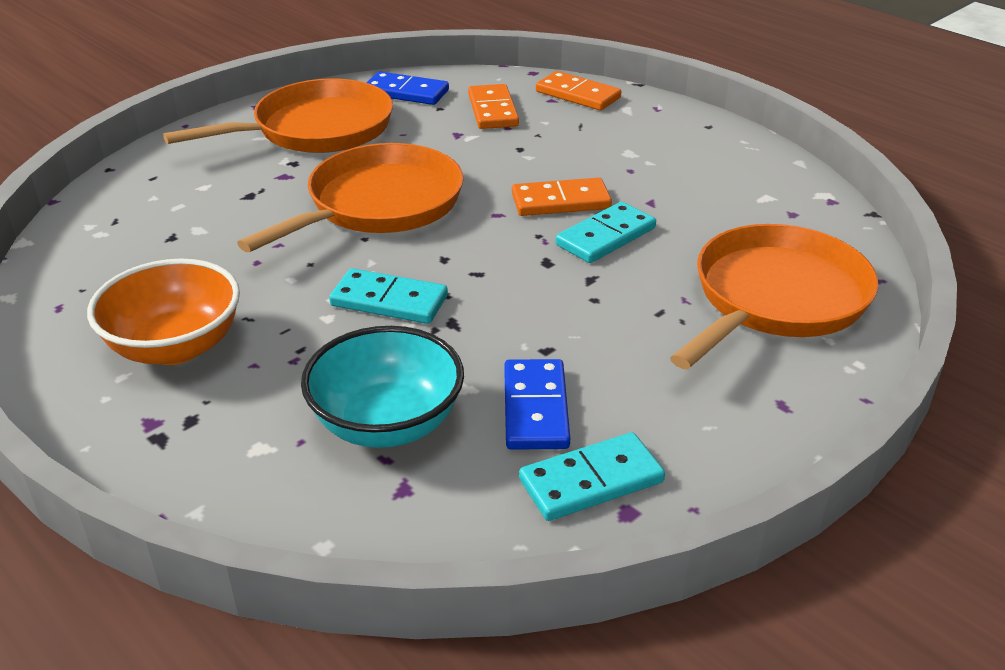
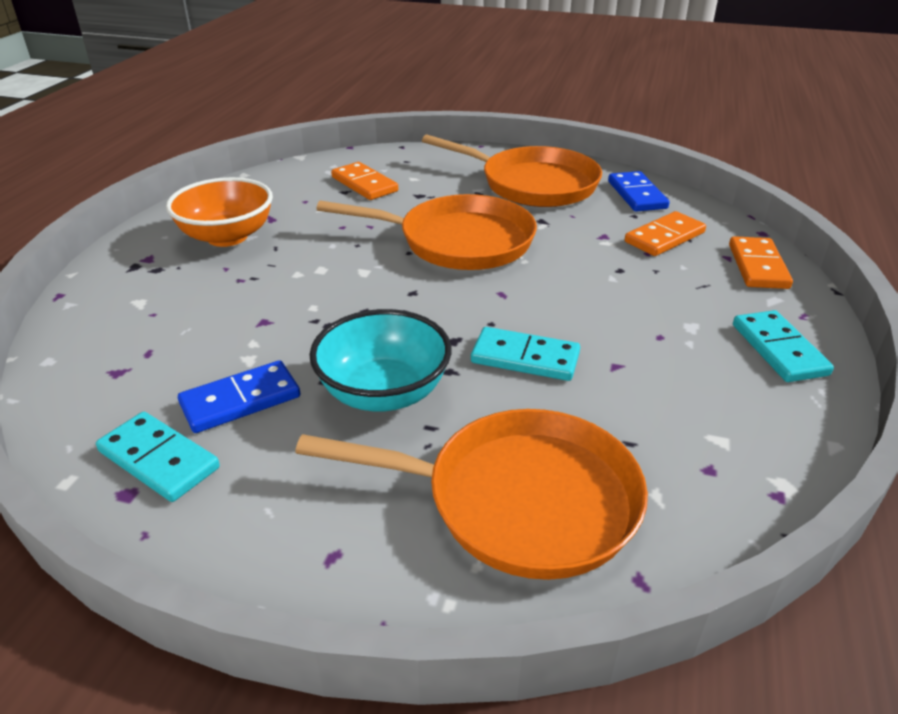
camera: 60 degrees right, 0 degrees up
(387, 423) = (187, 339): turquoise bowl -> turquoise bowl (384, 392)
(389, 301) = (336, 289): turquoise domino -> turquoise domino (779, 349)
(560, 201) = (557, 316): orange domino -> orange domino (364, 184)

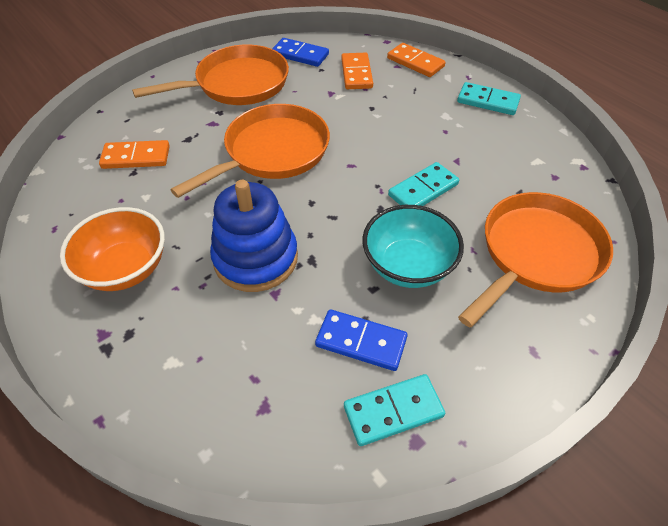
camera: 55 degrees left, 15 degrees up
(240, 400) = (361, 341): blue domino -> blue domino turned 75 degrees counterclockwise
(299, 292) = (256, 258): none -> blue stacking toy

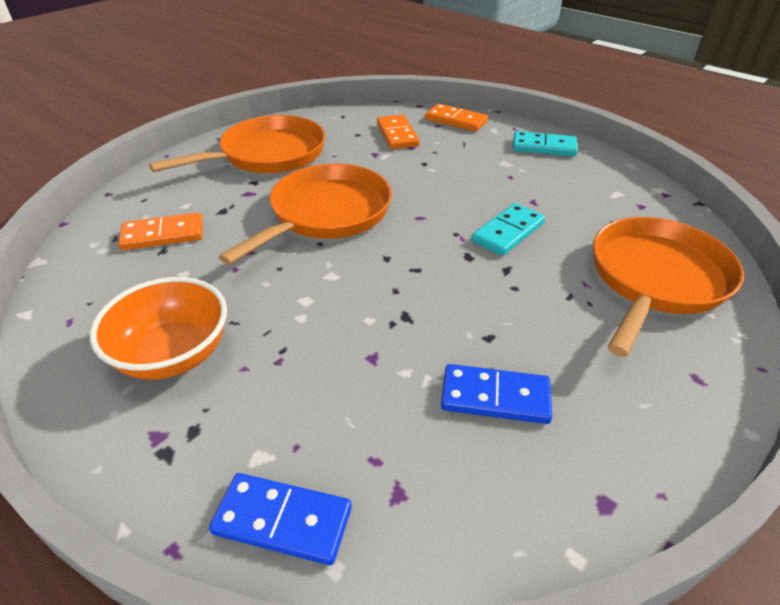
camera: 10 degrees left, 10 degrees down
(256, 258) = (337, 322): blue stacking toy -> none
(300, 55) = (330, 123): blue domino -> blue domino (283, 520)
(393, 411) = (563, 471): turquoise domino -> none
(408, 265) = (520, 308): turquoise bowl -> none

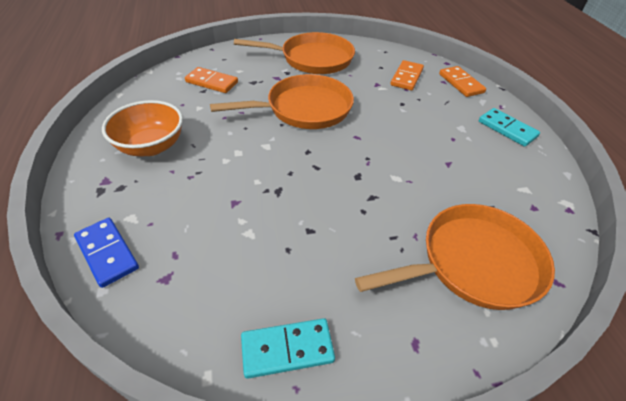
camera: 35 degrees right, 5 degrees up
(495, 397) = (271, 265): blue domino -> none
(508, 232) = (403, 174): turquoise domino -> turquoise domino (287, 349)

